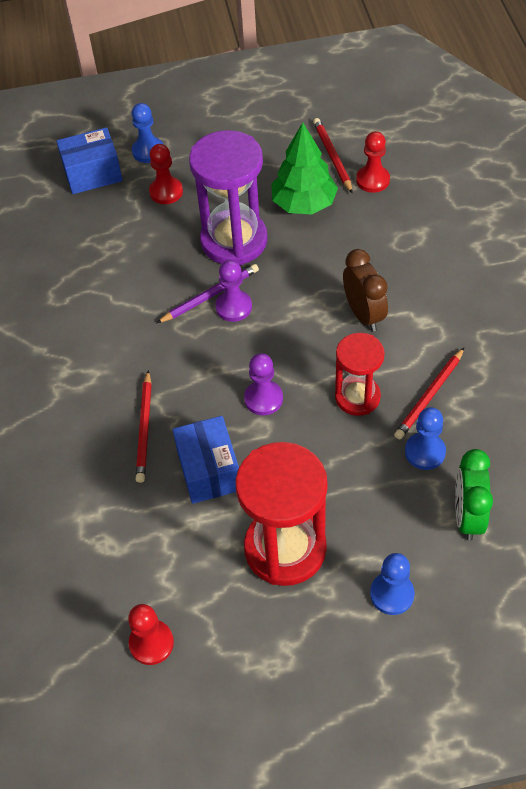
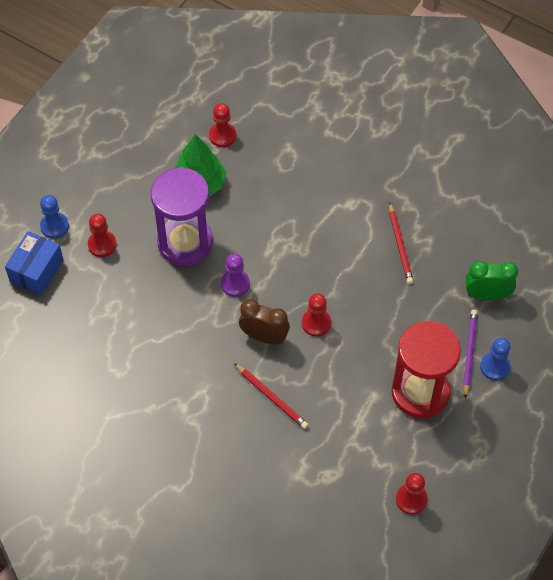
camera: 50 degrees left, 5 degrees up
(209, 470) = (334, 388): blue box -> none
(210, 295) = (212, 289): purple pencil -> purple pencil (469, 353)
(263, 399) = (316, 323): purple pawn -> red pawn
(332, 157) = (179, 138): red pencil -> none
(357, 397) = (364, 278): red hourglass -> none
(364, 314) = (313, 227): brown clock -> brown clock (264, 336)
(425, 452) = (431, 279): blue pawn -> none
(467, 516) = (487, 295): green clock -> green clock turned 135 degrees clockwise

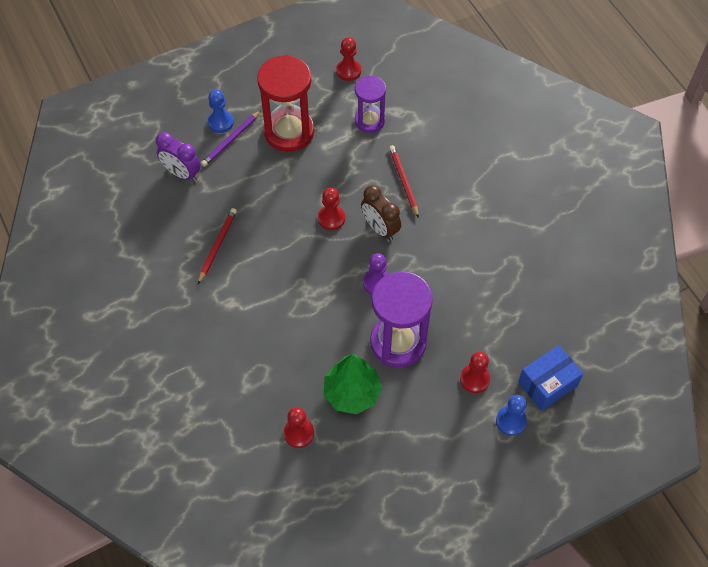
camera: 150 degrees left, 0 degrees up
(348, 448) = (369, 121): none -> purple hourglass
(487, 295) = (182, 173): green clock -> purple clock

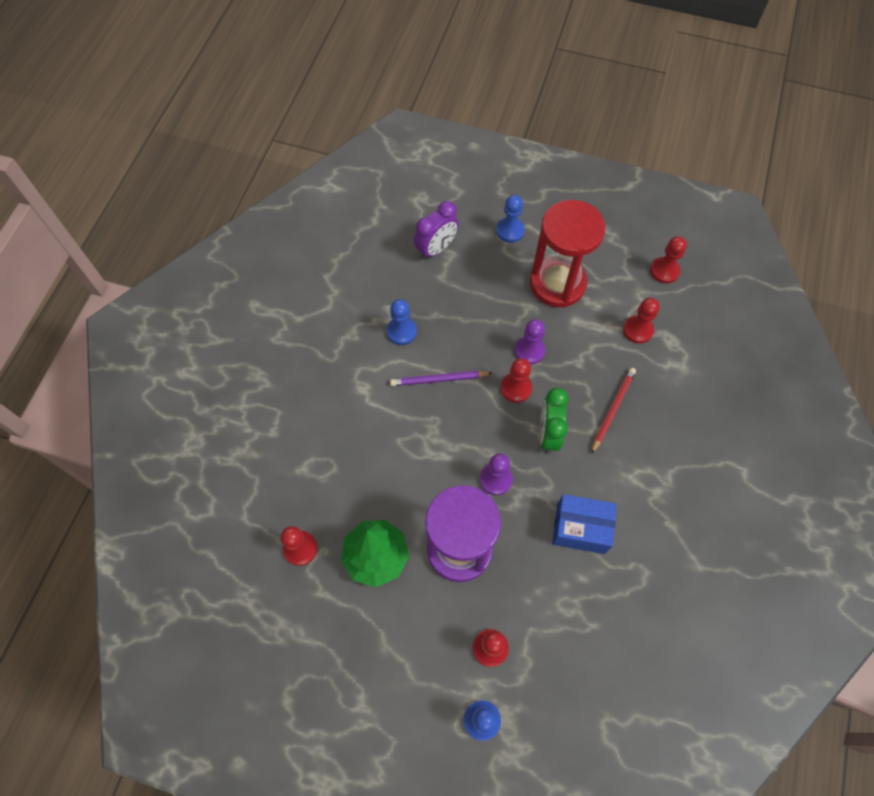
camera: 45 degrees right, 5 degrees up
(182, 173) = (436, 249): purple clock -> purple clock turned 120 degrees counterclockwise
(217, 246) = (401, 331): red pencil -> blue pawn
(231, 140) = (503, 252): purple pencil -> purple pencil (439, 380)
(315, 188) = (529, 351): none -> purple pawn
(369, 121) = (638, 330): purple hourglass -> red pawn
(380, 228) = (548, 433): brown clock -> green clock
(547, 384) = (551, 720): blue box -> blue box (580, 528)

